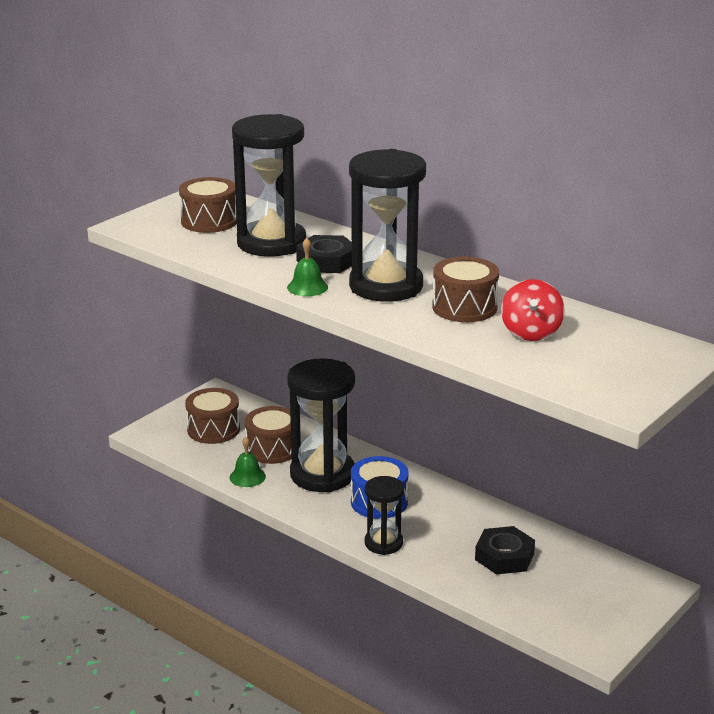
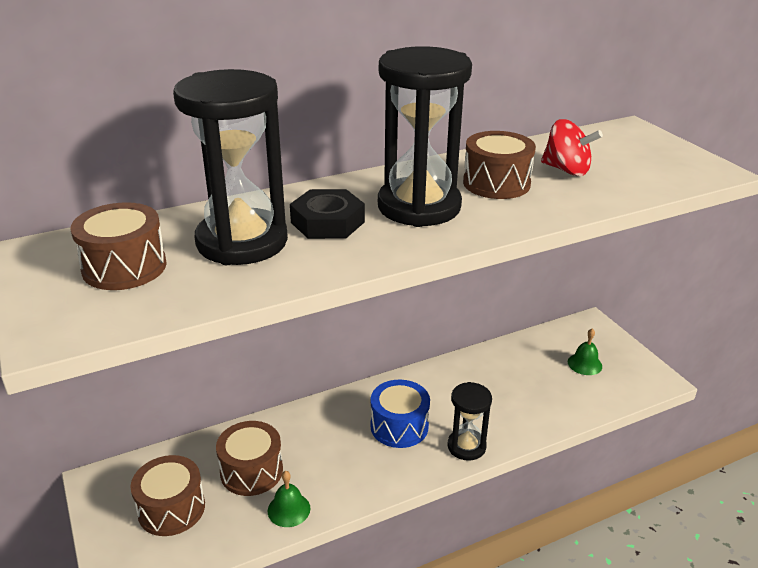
camera: 65 degrees left, 5 degrees up
(307, 287) = (384, 248): green bell -> green bell (584, 364)
(322, 474) = (327, 449): black hourglass -> none
(504, 556) = (521, 382): black nut -> none

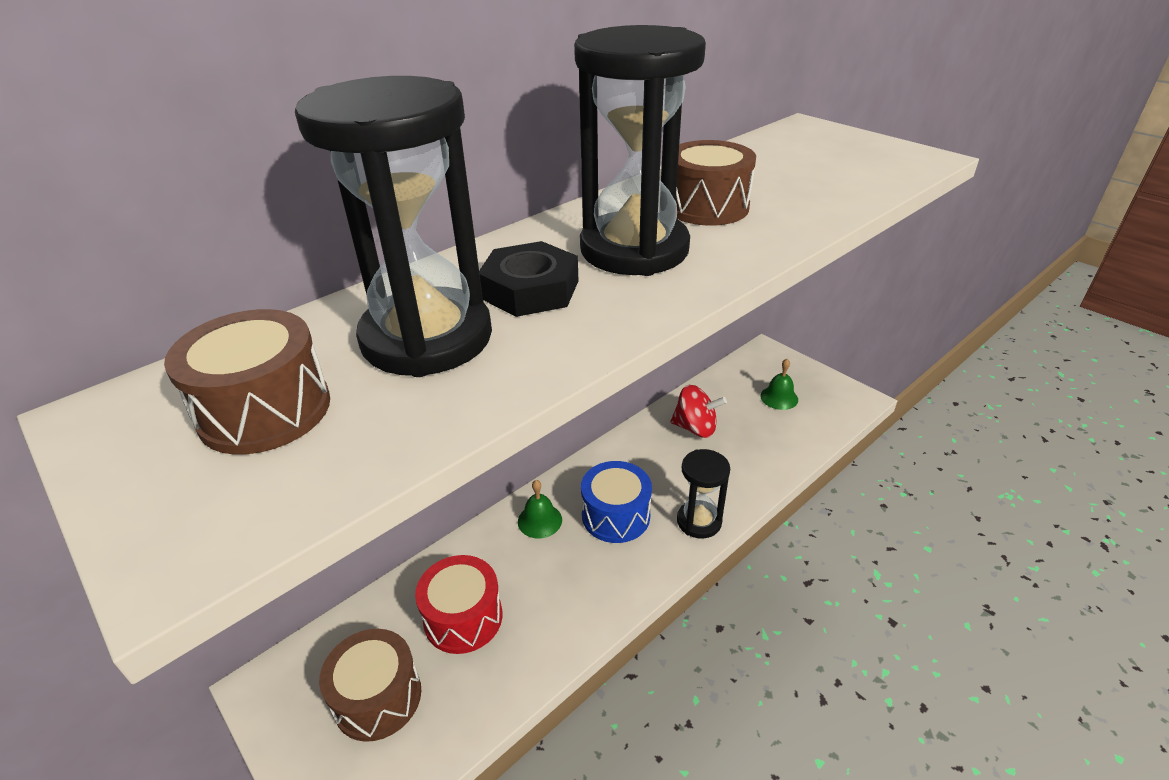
camera: 15 degrees left, 5 degrees up
(251, 471) = (463, 617): brown drum -> red drum
(289, 509) = (527, 656): green bell -> green bell (540, 520)
(566, 170) = (773, 180): red spinning top -> red spinning top (695, 428)

